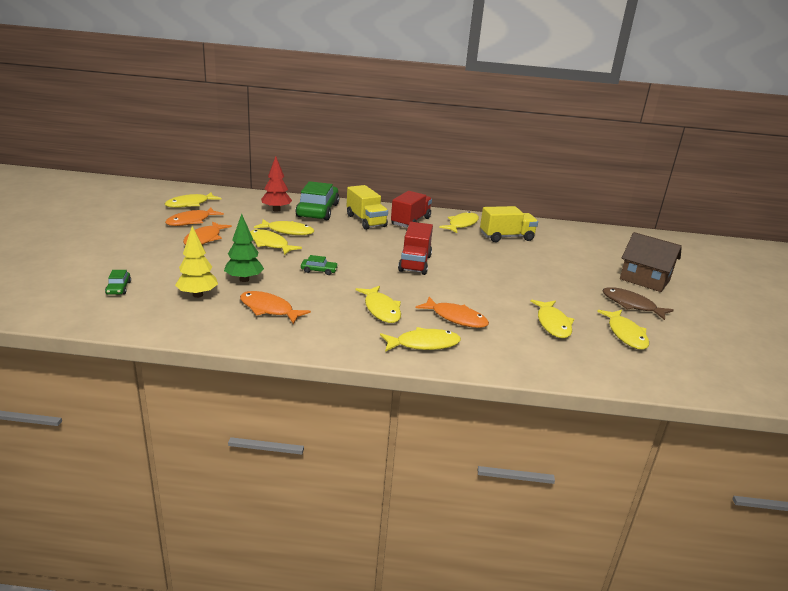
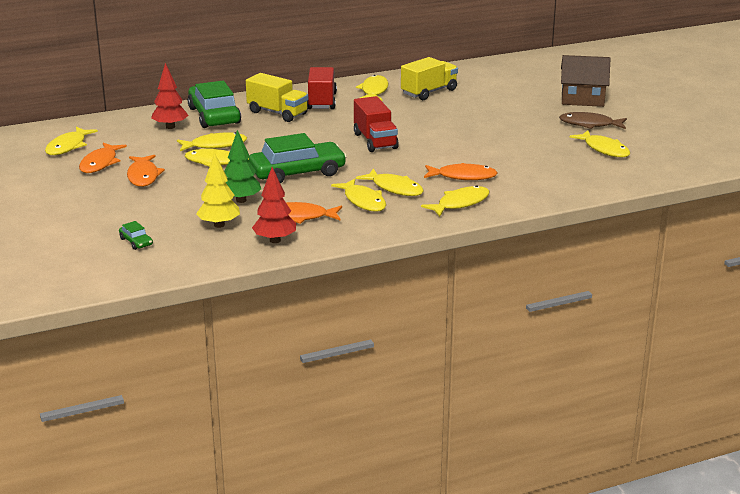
camera: 25 degrees left, 0 degrees up
(219, 324) = (275, 240): none -> red tree
(319, 270) = (297, 172): green car -> green car, size x2.40
(553, 324) = (543, 158): yellow fish -> yellow fish (363, 201)

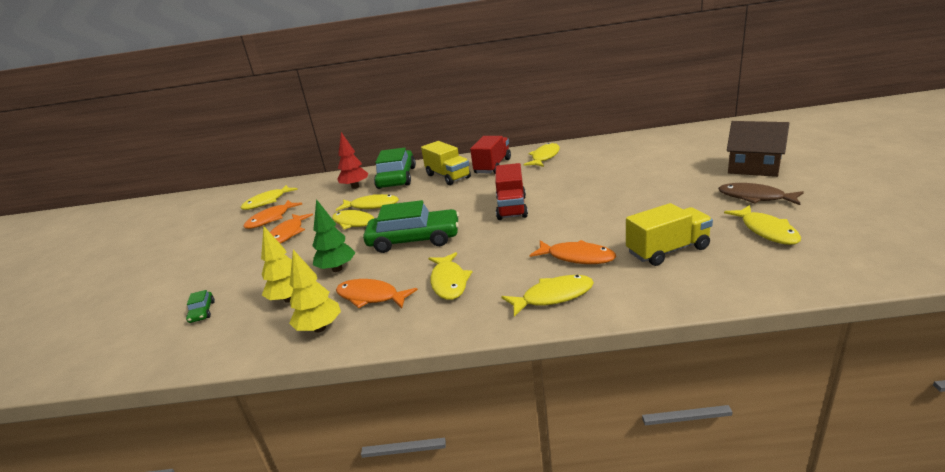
camera: 25 degrees right, 0 degrees up
(275, 240) = (319, 328): red tree -> yellow tree
(395, 188) = (493, 267): yellow fish -> none
(429, 92) = (594, 159): yellow truck -> yellow truck (667, 250)

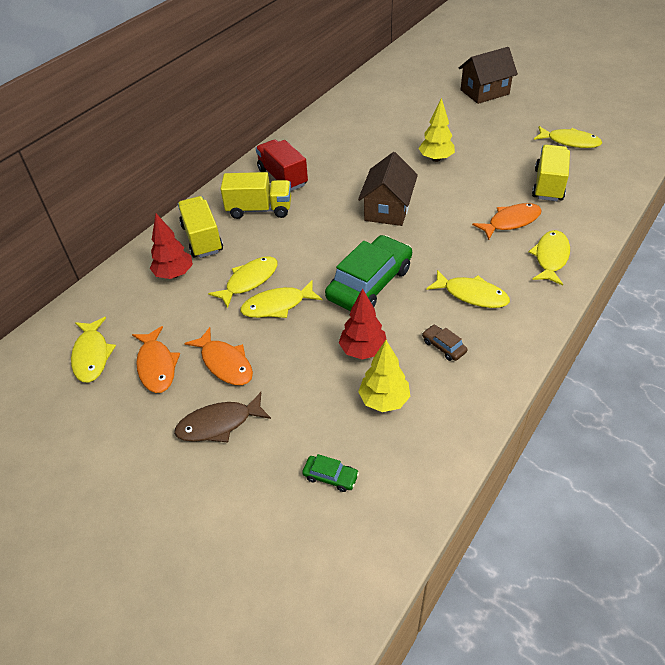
camera: 55 degrees left, 20 degrees up
(319, 328) = (462, 395): yellow tree -> yellow tree (436, 159)
(337, 269) = (363, 350): green tree -> red tree
(371, 297) = (444, 346): orange fish -> brown car
(397, 178) = (202, 239): green car -> yellow truck
(511, 208) = (387, 209): red truck -> brown house
(544, 157) = (313, 146): yellow fish -> none
(755, 197) = (524, 118): brown fish -> brown fish (219, 424)

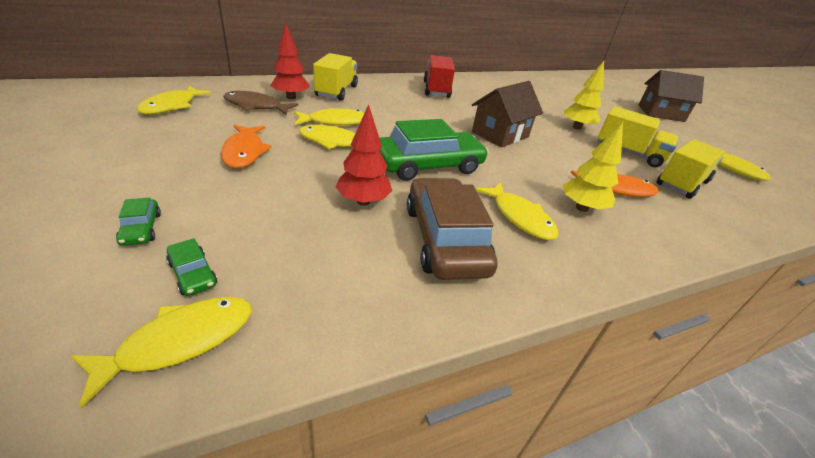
camera: 25 degrees right, 10 degrees down
(157, 366) = (199, 130): orange fish -> none
(219, 424) = (176, 182): brown fish -> brown fish (256, 106)
(254, 473) = (141, 228): none -> green car
(259, 209) = (397, 96): yellow truck -> yellow truck (628, 153)
(384, 400) = (331, 246): yellow tree -> yellow tree (582, 208)
(444, 346) = (445, 239): brown car -> brown car, size x2.40
(550, 257) = (640, 232): yellow fish -> yellow fish (180, 341)

